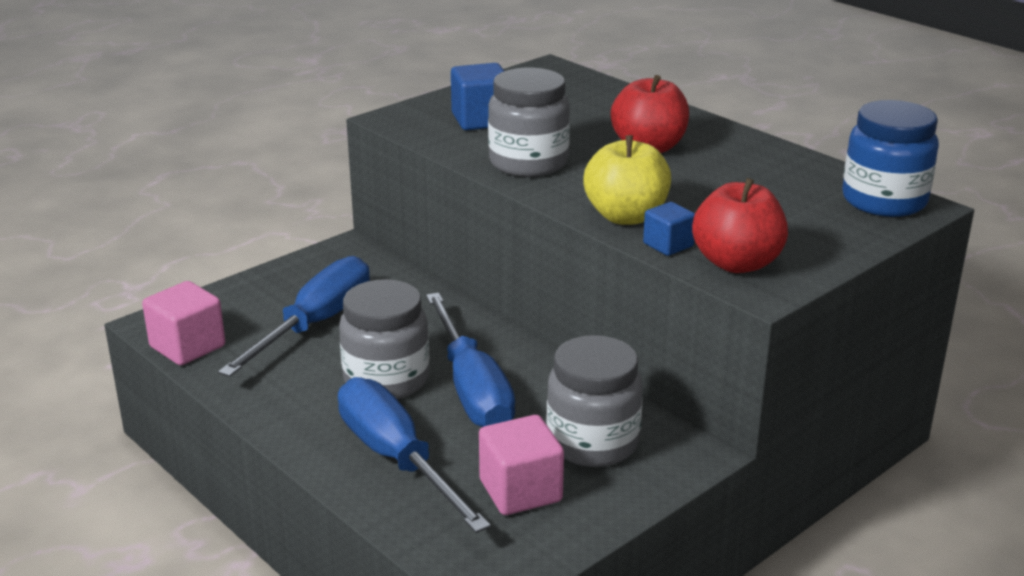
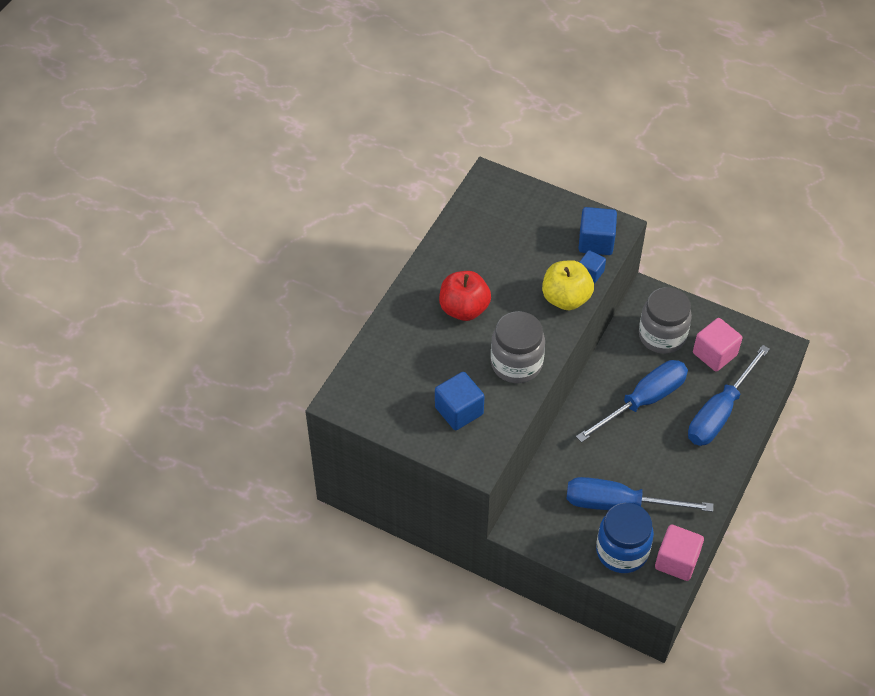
camera: 110 degrees left, 25 degrees up
(386, 380) = (656, 443): grey jar -> none
(736, 263) = (596, 242): red apple -> blue cube
(884, 201) = (490, 192): blue jar -> blue jar (622, 551)

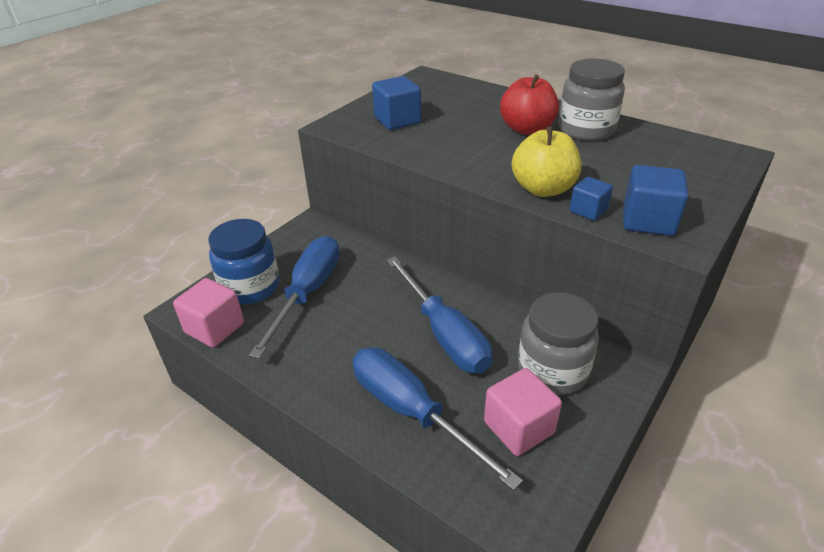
camera: 100 degrees right, 15 degrees down
(516, 363) = (448, 152): grey jar -> grey jar (586, 130)

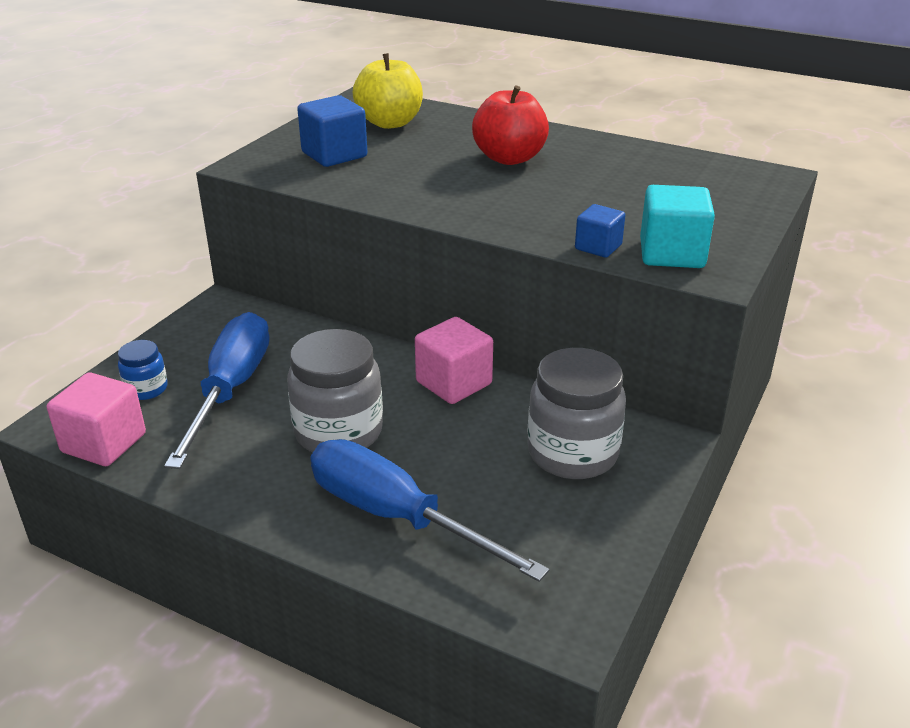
camera: 10 degrees left, 5 degrees down
(250, 287) = (146, 389): blue jar -> blue jar, size x0.51
(444, 334) = (426, 423): blue screwdriver -> none
(519, 427) = (537, 520): pink cube -> pink cube (453, 383)
(543, 189) = (539, 226): yellow apple -> yellow apple (390, 123)
(586, 130) = (585, 156): grey jar -> grey jar (338, 432)
(648, 221) = (671, 254): blue cube -> turquoise cube

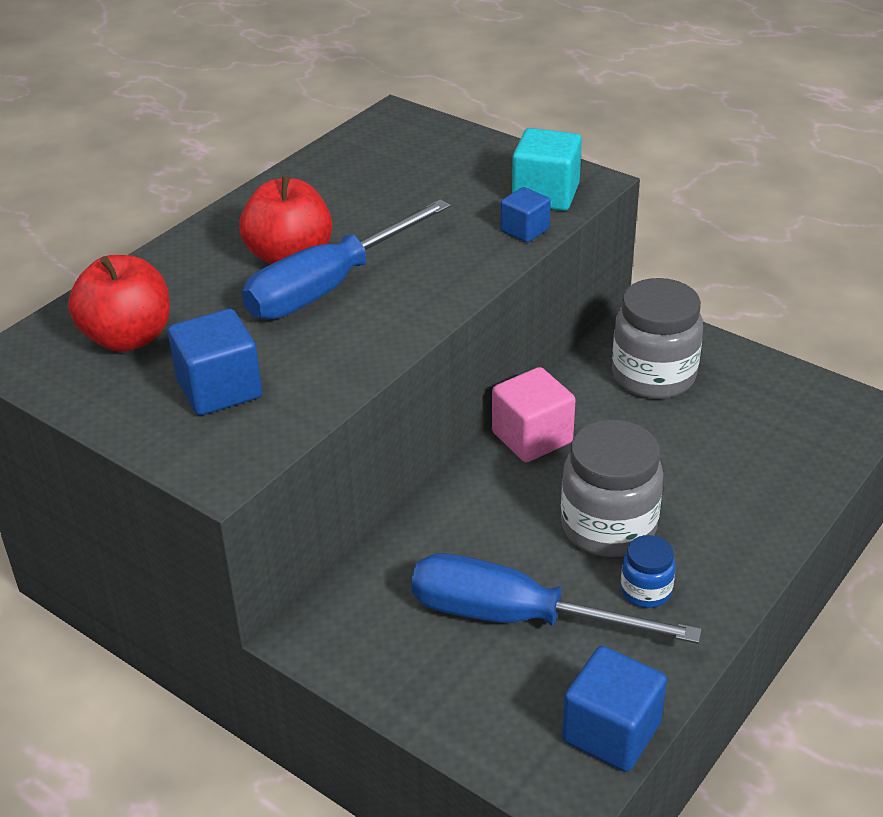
camera: 80 degrees left, 5 degrees up
(104, 443) = (611, 732): pink cube -> blue cube
(146, 389) = (502, 700): blue jar -> blue jar (645, 591)
(390, 123) = (128, 338): yellow apple -> red apple
(396, 517) = (740, 492): blue screwdriver -> blue screwdriver (329, 287)

